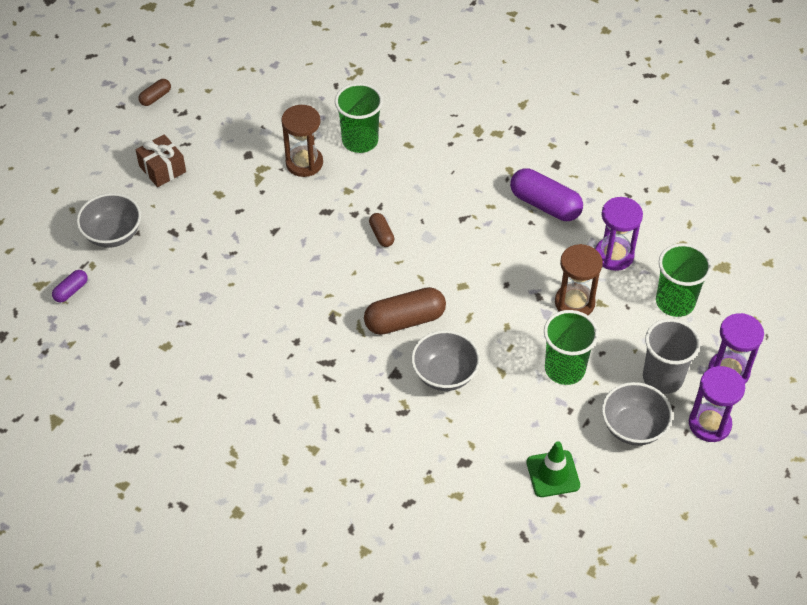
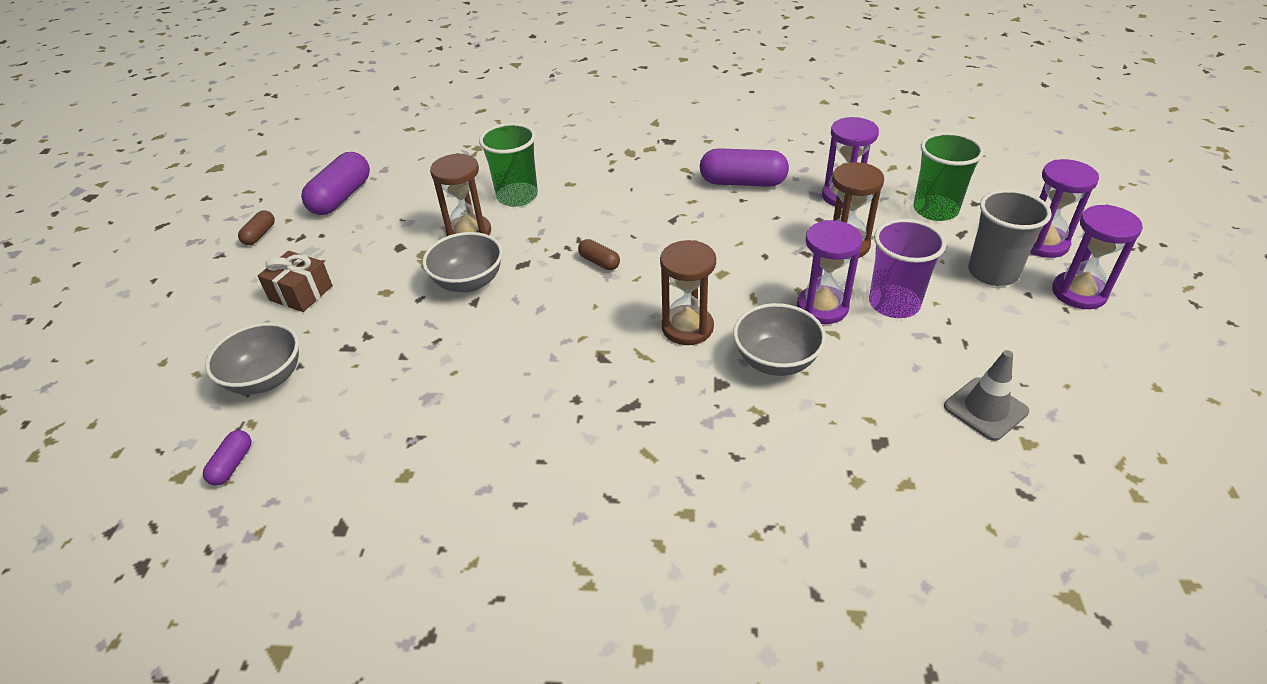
camera: 25 degrees left, 10 degrees down
(229, 82) = (341, 197): none -> purple capsule
(405, 320) = (687, 327): brown capsule -> brown hourglass
(511, 348) = (822, 307): none -> purple hourglass
(553, 474) = (985, 409): green traffic cone -> grey traffic cone
(564, 369) = (894, 304): green cup -> purple cup
(633, 427) = (1014, 327): grey bowl -> grey bowl (469, 282)

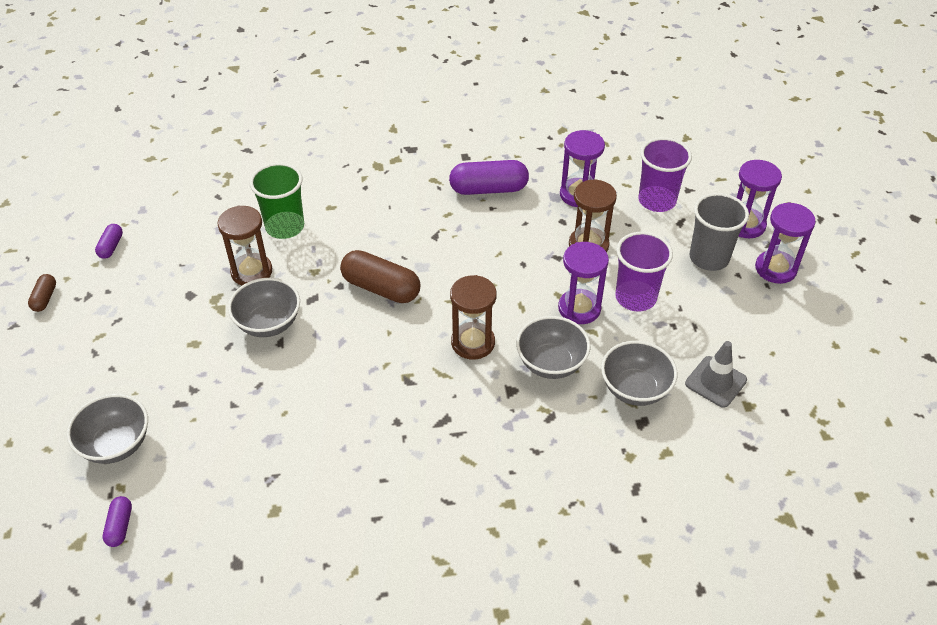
camera: 15 degrees left, 5 degrees up
(301, 293) = (113, 355): brown gift -> none
(341, 197) = (111, 247): purple capsule -> purple capsule, size x0.51
(599, 262) = (381, 288): brown capsule -> brown capsule, size x1.97
(876, 403) = (635, 389): none -> grey bowl
(935, 210) = (657, 201): green cup -> purple cup

